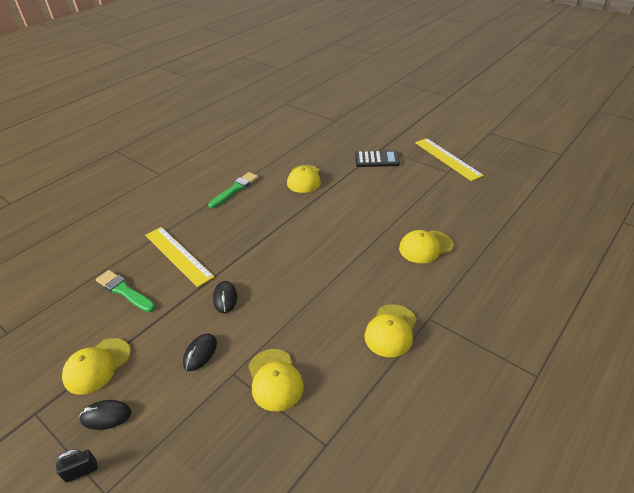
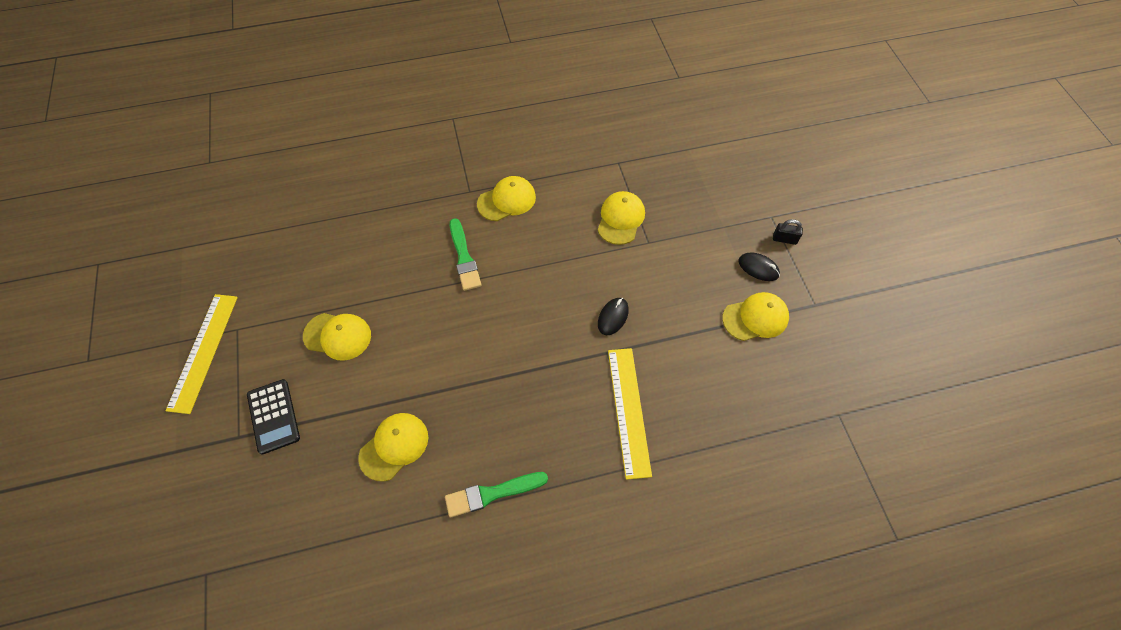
camera: 145 degrees left, 20 degrees up
(124, 291) = (706, 394): green brush -> green brush (464, 257)
(200, 353) = (664, 275): black mouse -> none
(377, 159) = (273, 416): black calculator -> black calculator turned 150 degrees counterclockwise
(425, 247) = (391, 251): yellow cap -> yellow cap (338, 336)

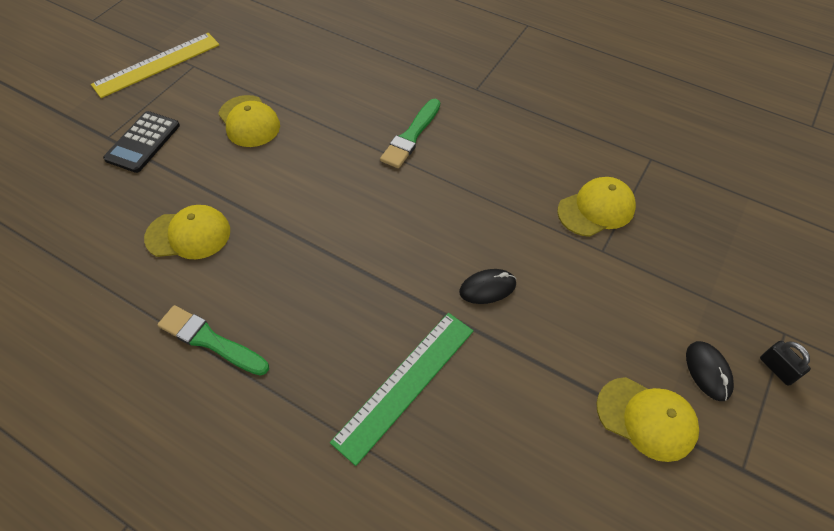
camera: 45 degrees right, 5 degrees down
(507, 200) = (501, 118): yellow cap -> none
(628, 411) = (405, 384): yellow ruler -> green ruler

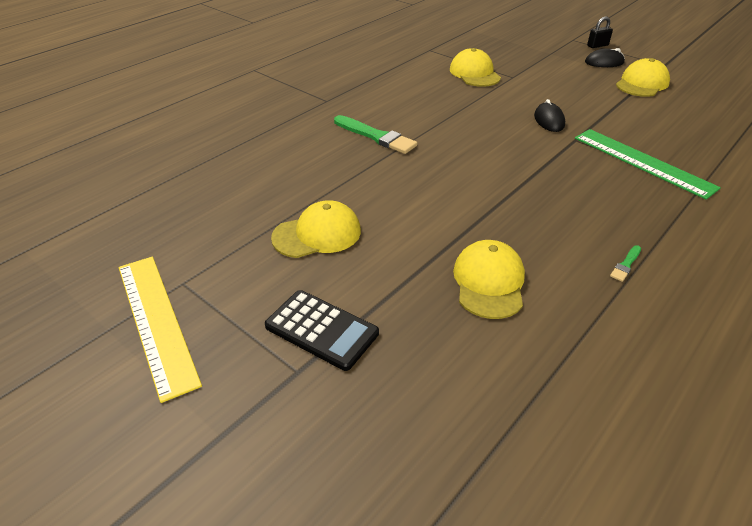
camera: 80 degrees left, 15 degrees down
(210, 340) = (625, 265): green brush -> green brush, size x0.47

